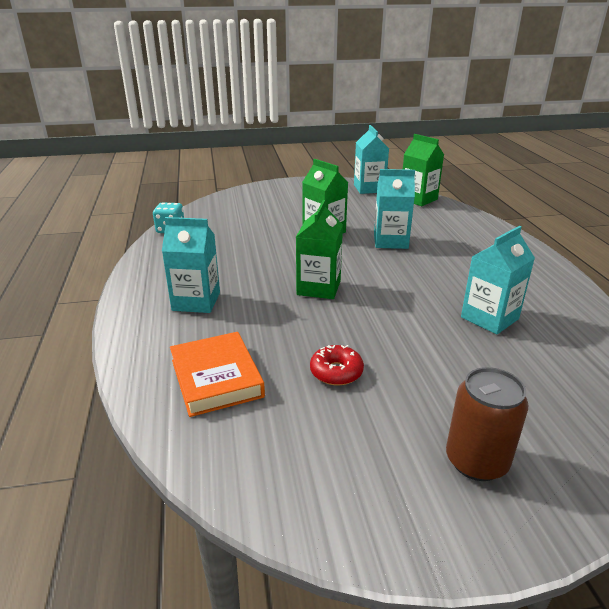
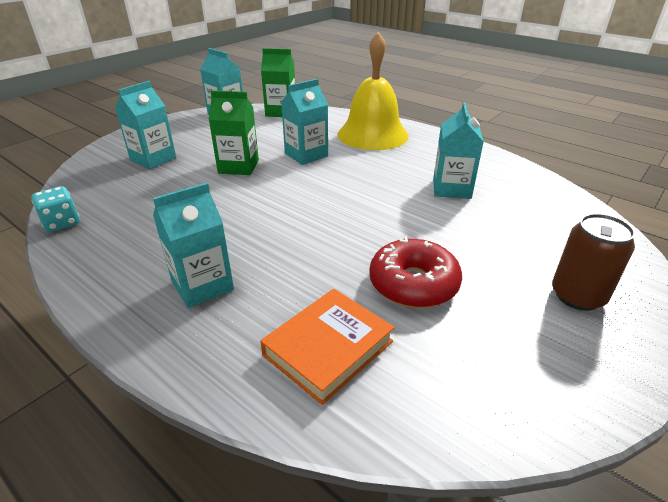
camera: 40 degrees left, 5 degrees up
(216, 378) = (328, 348): orange book -> orange book turned 75 degrees counterclockwise
(272, 207) = (153, 159): none -> turquoise carton
(318, 288) = (302, 219): green carton -> none
(336, 372) = (413, 284): red donut -> red donut, size x1.68
(479, 244) = (372, 134): none -> yellow bell

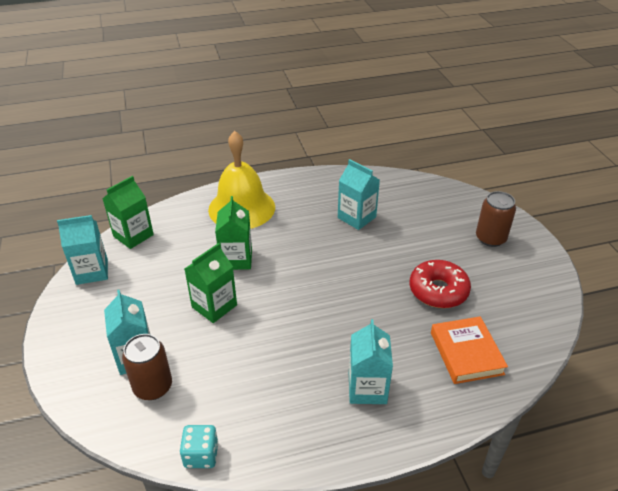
camera: 55 degrees left, 5 degrees up
(126, 176) = (153, 387): none -> brown can
(306, 155) = (236, 259): turquoise carton -> green carton

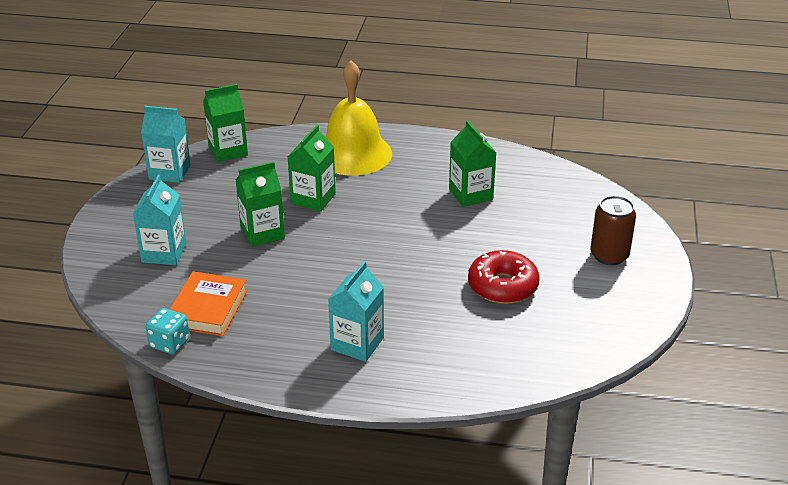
camera: 25 degrees right, 5 degrees down
(153, 387) = (163, 280): brown can -> none
(356, 217) = (470, 194): turquoise carton -> green carton
(466, 353) = (483, 348): orange book -> orange book (207, 308)

